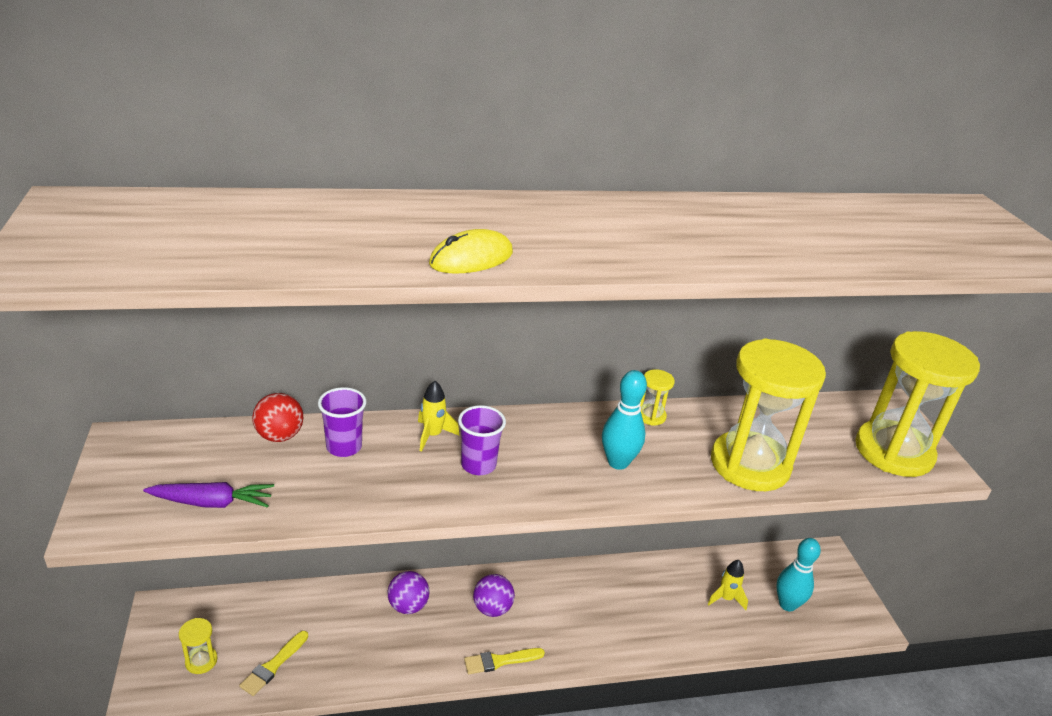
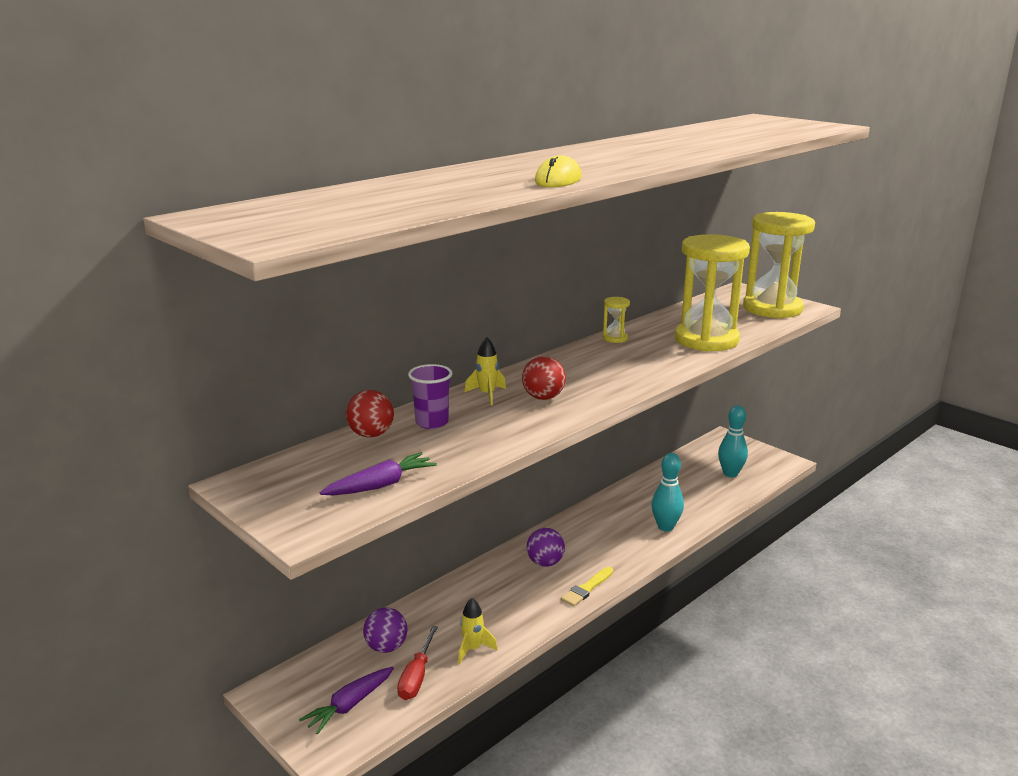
camera: 30 degrees left, 10 degrees down
(201, 661) = (350, 705): yellow hourglass -> purple carrot
(273, 665) = (417, 676): yellow brush -> red screwdriver
(408, 606) = (480, 590): purple ball -> purple ball (386, 647)
(478, 465) = (543, 397): purple cup -> red ball
(618, 462) = (629, 365): turquoise bowling pin -> turquoise bowling pin (665, 527)
(726, 598) = (691, 487): yellow rocket -> yellow rocket (473, 649)

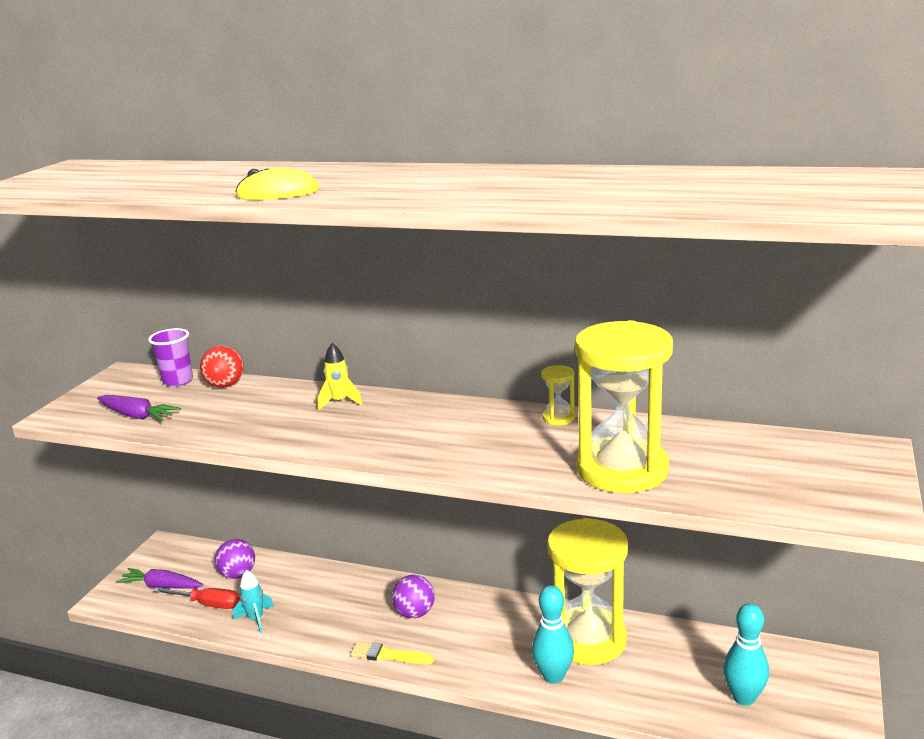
camera: 65 degrees right, 0 degrees up
(417, 676) = (207, 604): red screwdriver -> red screwdriver turned 150 degrees counterclockwise
(432, 422) = (263, 399): purple cup -> purple cup (178, 381)
(473, 649) = (256, 619): yellow rocket -> turquoise rocket
(543, 397) = (354, 426): red ball -> none
(772, 308) = (822, 489): yellow hourglass -> yellow hourglass (588, 639)

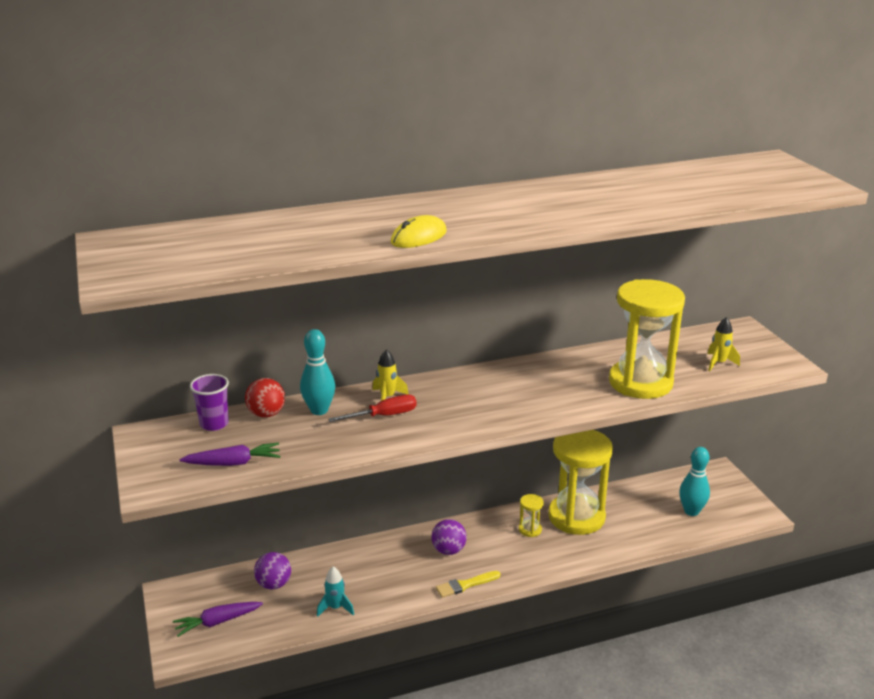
camera: 40 degrees left, 5 degrees up
(207, 604) = (279, 616): red screwdriver -> red screwdriver (383, 416)
(553, 676) = (582, 548): turquoise bowling pin -> turquoise bowling pin (319, 410)
(558, 418) = (555, 361): yellow hourglass -> yellow hourglass (530, 529)
(766, 480) = (719, 363): none -> yellow rocket

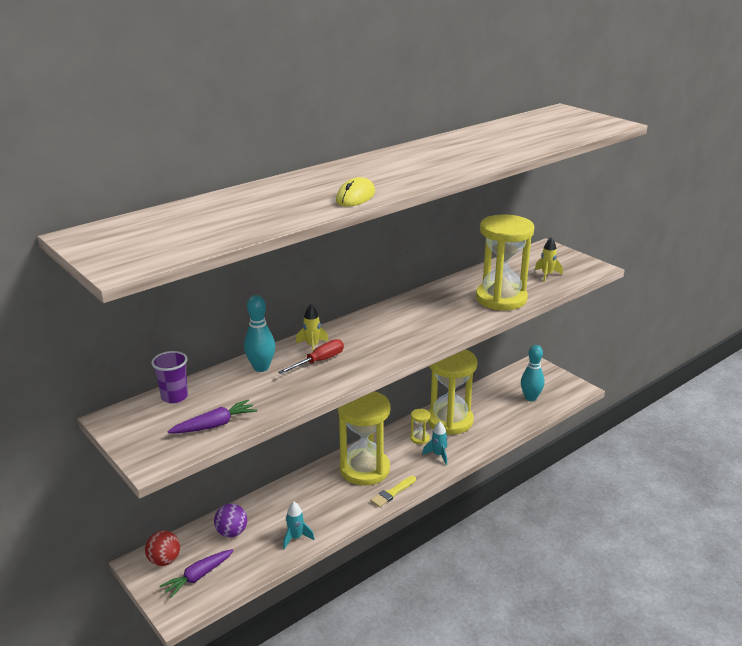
camera: 20 degrees left, 0 degrees up
(266, 414) = (217, 379): red ball -> red ball (164, 560)
(448, 550) = (364, 469): purple ball -> yellow hourglass
(541, 554) = (438, 455): none -> turquoise rocket

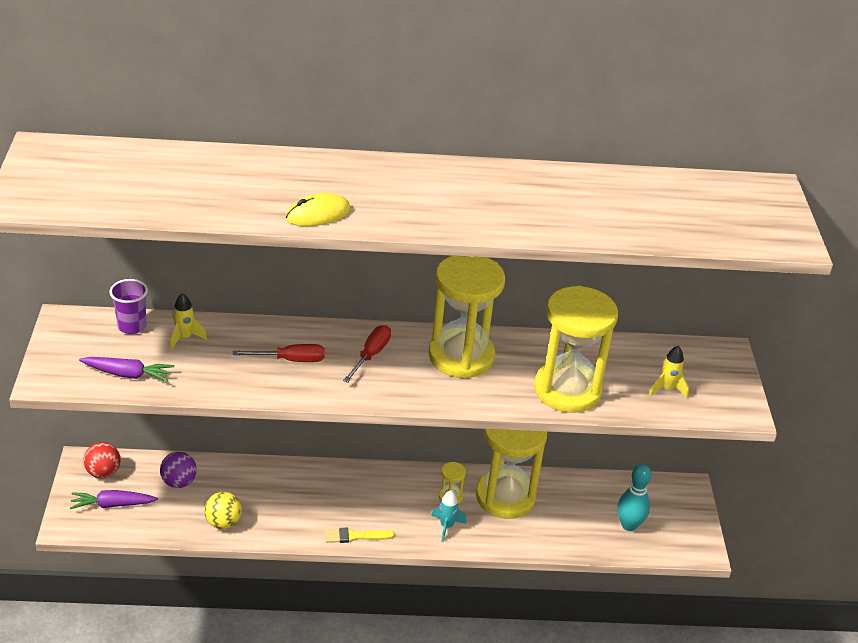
camera: 35 degrees right, 10 degrees up
(261, 367) = (234, 337): turquoise bowling pin -> none
(296, 538) = (223, 522): turquoise rocket -> yellow ball
(312, 346) = (306, 340): yellow rocket -> yellow rocket (185, 338)
(364, 469) = (358, 495): yellow hourglass -> yellow hourglass (461, 356)
(366, 335) = (371, 355): none -> red screwdriver

